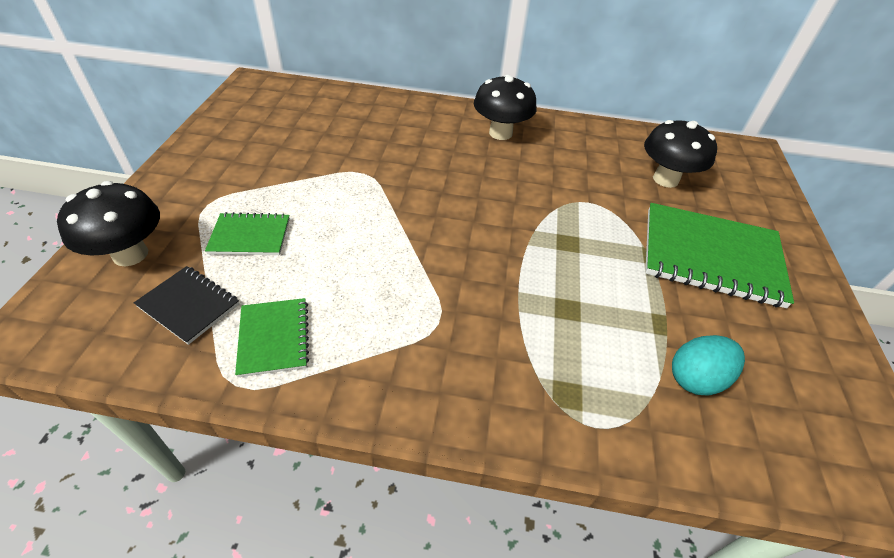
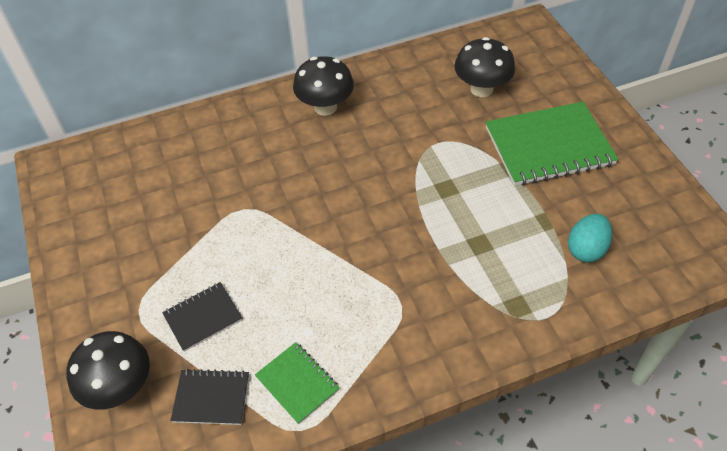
camera: 25 degrees left, 5 degrees up
(250, 236) = (203, 317): green notebook -> black notebook

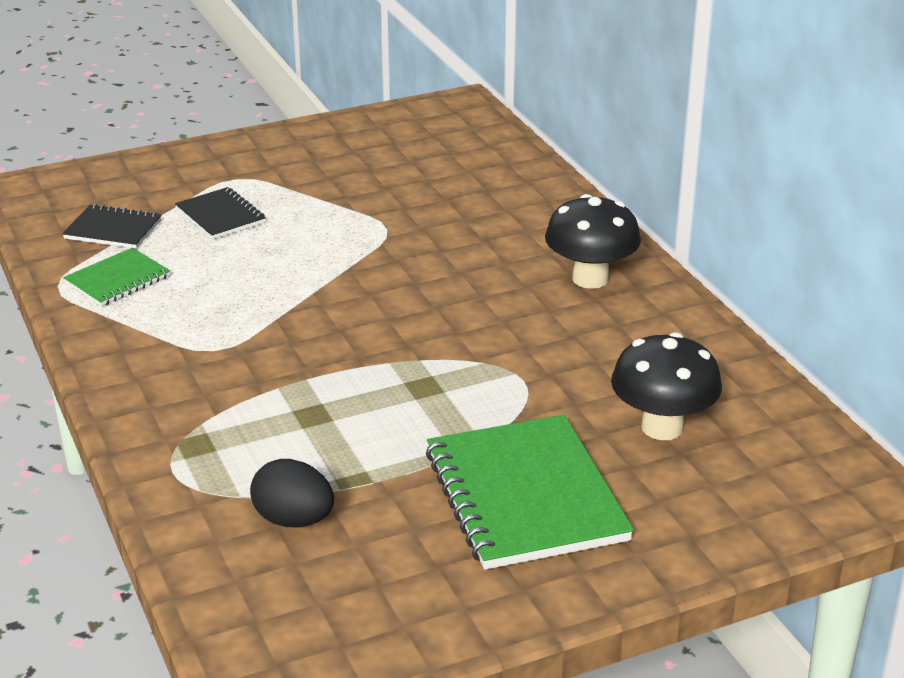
camera: 85 degrees right, 20 degrees down
(120, 388) = (140, 179): black mushroom -> none
(211, 398) = (113, 230): black notebook -> black notebook turned 75 degrees counterclockwise
(586, 249) = (293, 520): turquoise egg -> black egg

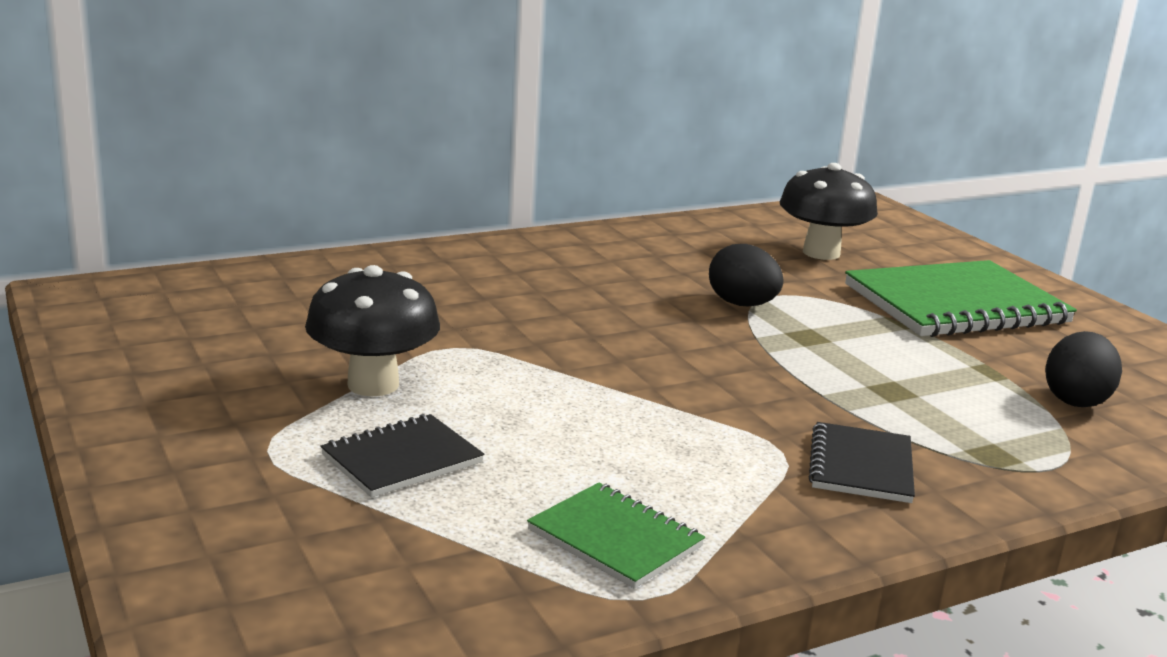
camera: 95 degrees left, 10 degrees down
(113, 230) = (440, 556): black notebook -> black notebook (861, 466)
(495, 360) = (742, 304): none -> black egg
(590, 279) = (571, 258): black mushroom -> black mushroom (373, 384)

